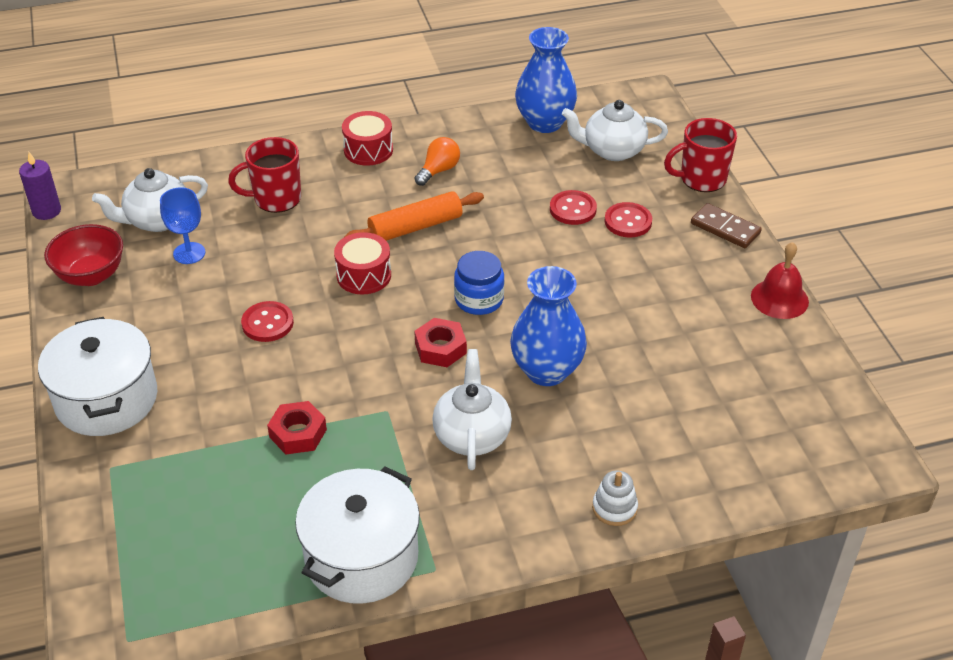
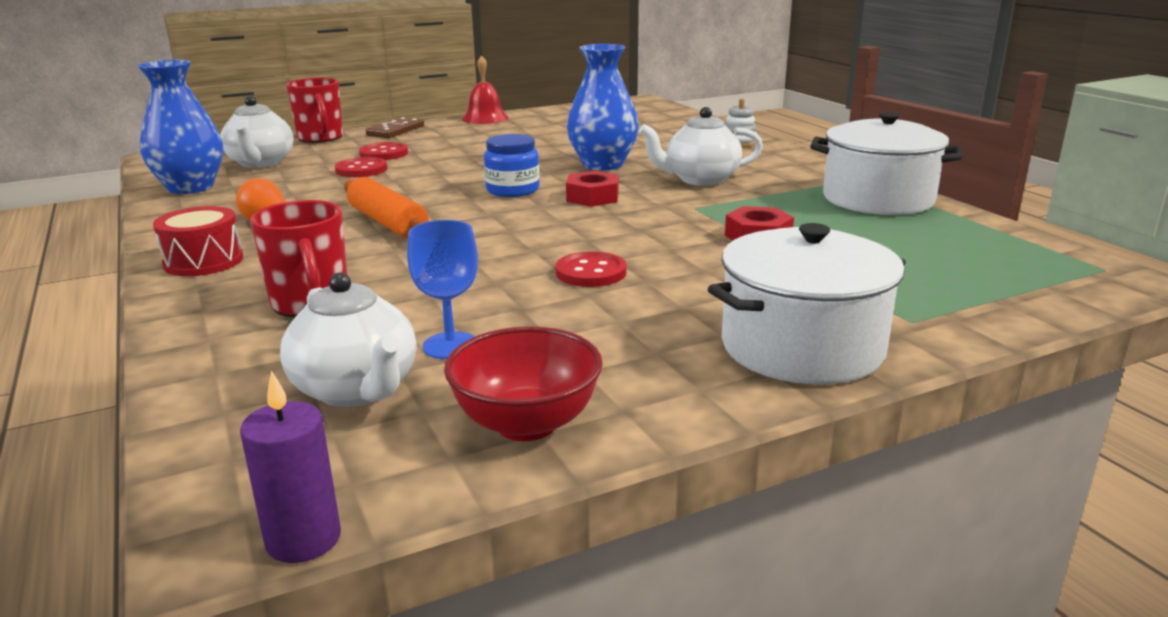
camera: 100 degrees left, 20 degrees down
(364, 275) = (483, 236): red drum -> none

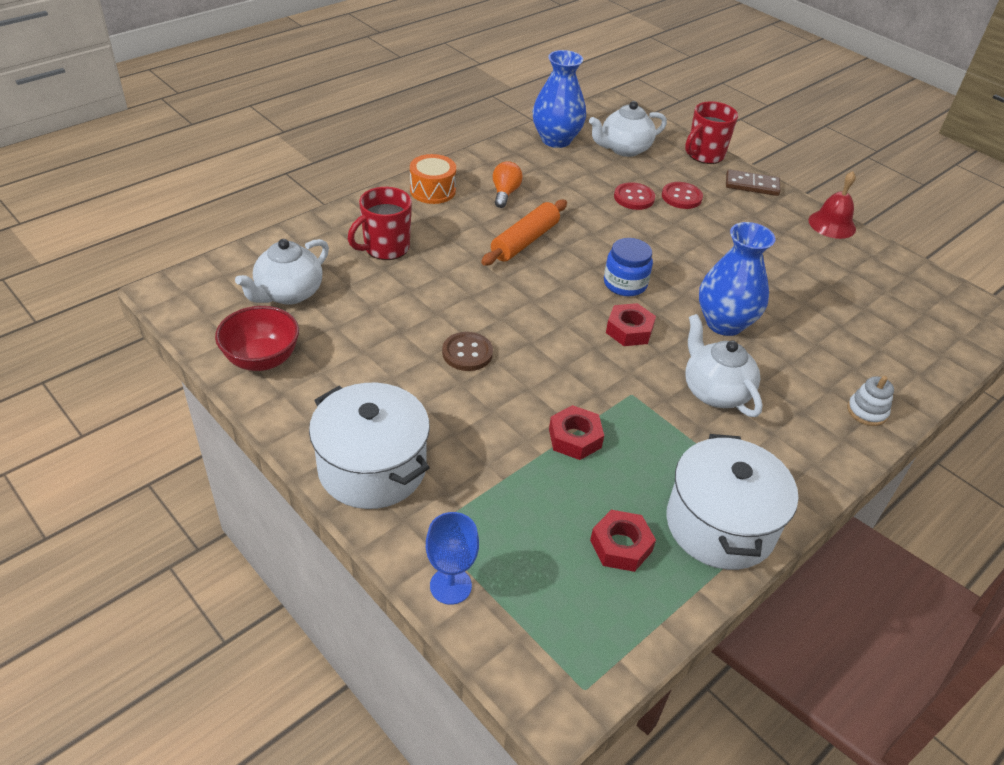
camera: 70 degrees right, 20 degrees up
(203, 261) = (432, 190): red drum -> orange drum
(303, 539) = (166, 313): purple candle -> none
(450, 346) = (343, 313): blue goblet -> blue goblet (450, 586)
(591, 272) = (467, 353): red button -> brown button
(914, 235) = (621, 546): none -> red nut

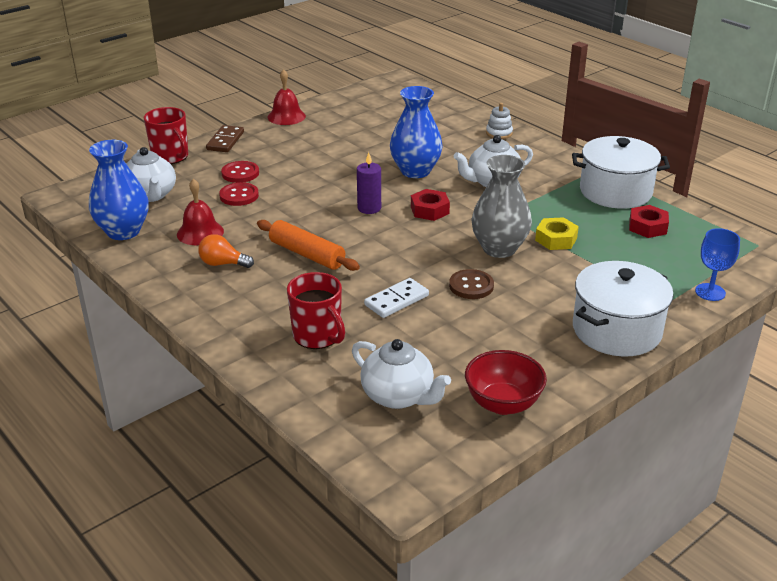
camera: 85 degrees left, 10 degrees down
(432, 190) = (212, 308): orange drum -> none
(441, 297) = (396, 300): none -> white domino
(547, 383) = (499, 248): none -> grey vase
(559, 179) = (200, 232): none -> red bell
(575, 438) = (556, 239): red nut -> yellow nut
(625, 284) = (369, 208): blue jar -> purple candle

